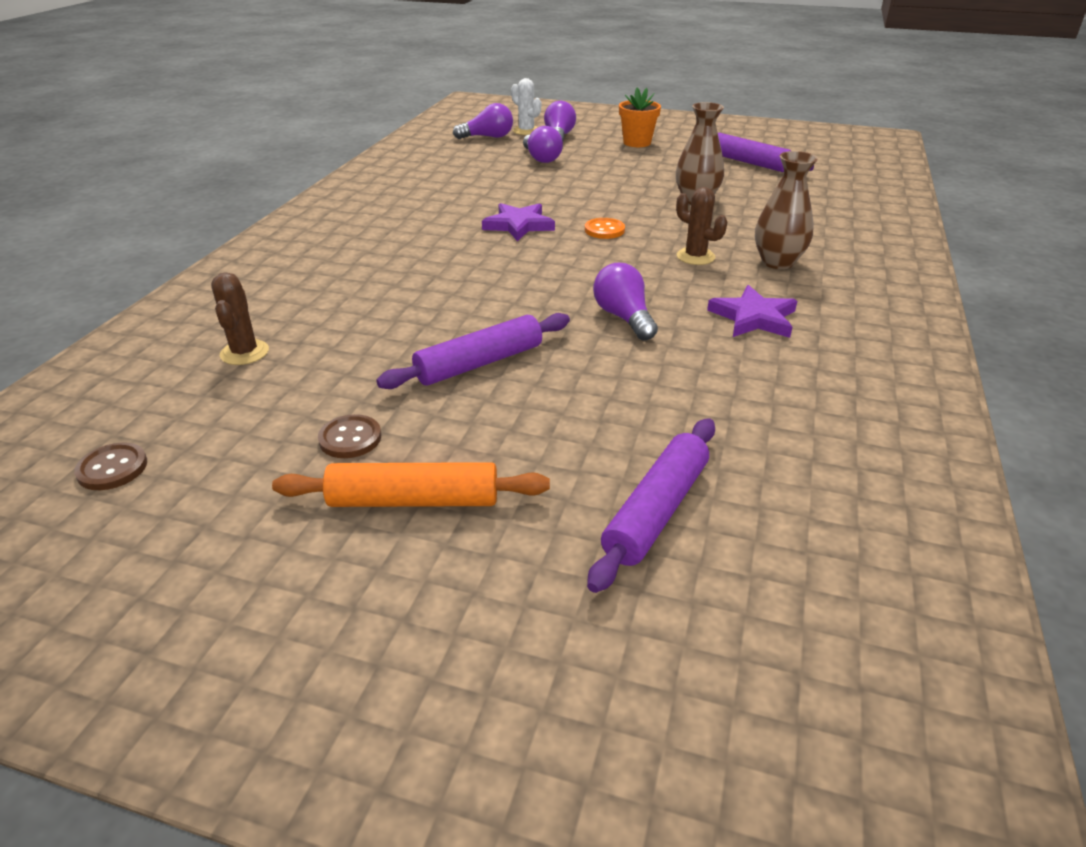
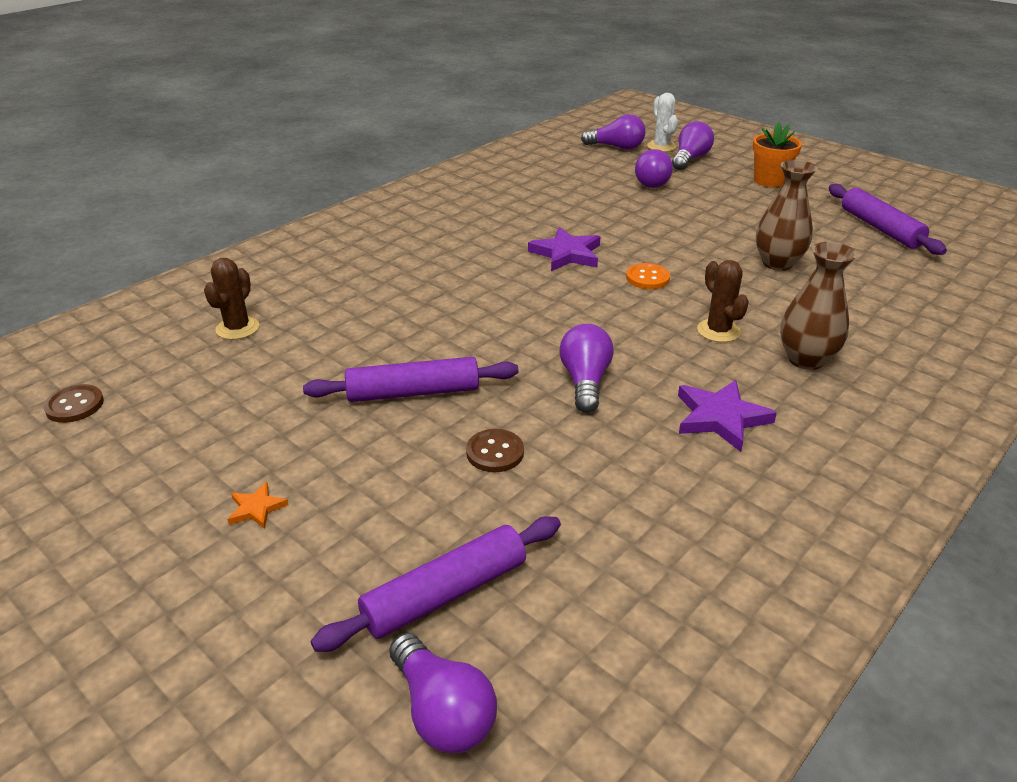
camera: 25 degrees right, 0 degrees up
(350, 438) = (254, 434): brown button -> brown button (495, 452)
(414, 500) = (256, 508): orange rolling pin -> orange star
(738, 601) = (442, 711): none -> purple light bulb

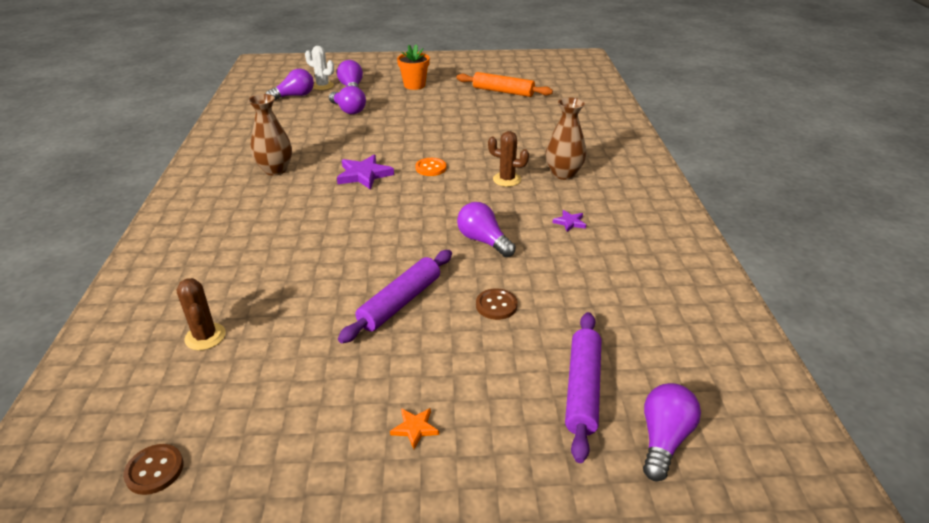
camera: 45 degrees left, 0 degrees up
(442, 711) = (663, 439): purple light bulb -> purple light bulb turned 75 degrees counterclockwise
(720, 418) = (570, 222): purple star -> purple star, size x0.53
(777, 263) = (483, 130): brown vase -> brown vase (275, 170)
(880, 228) = (503, 91): purple rolling pin -> orange rolling pin

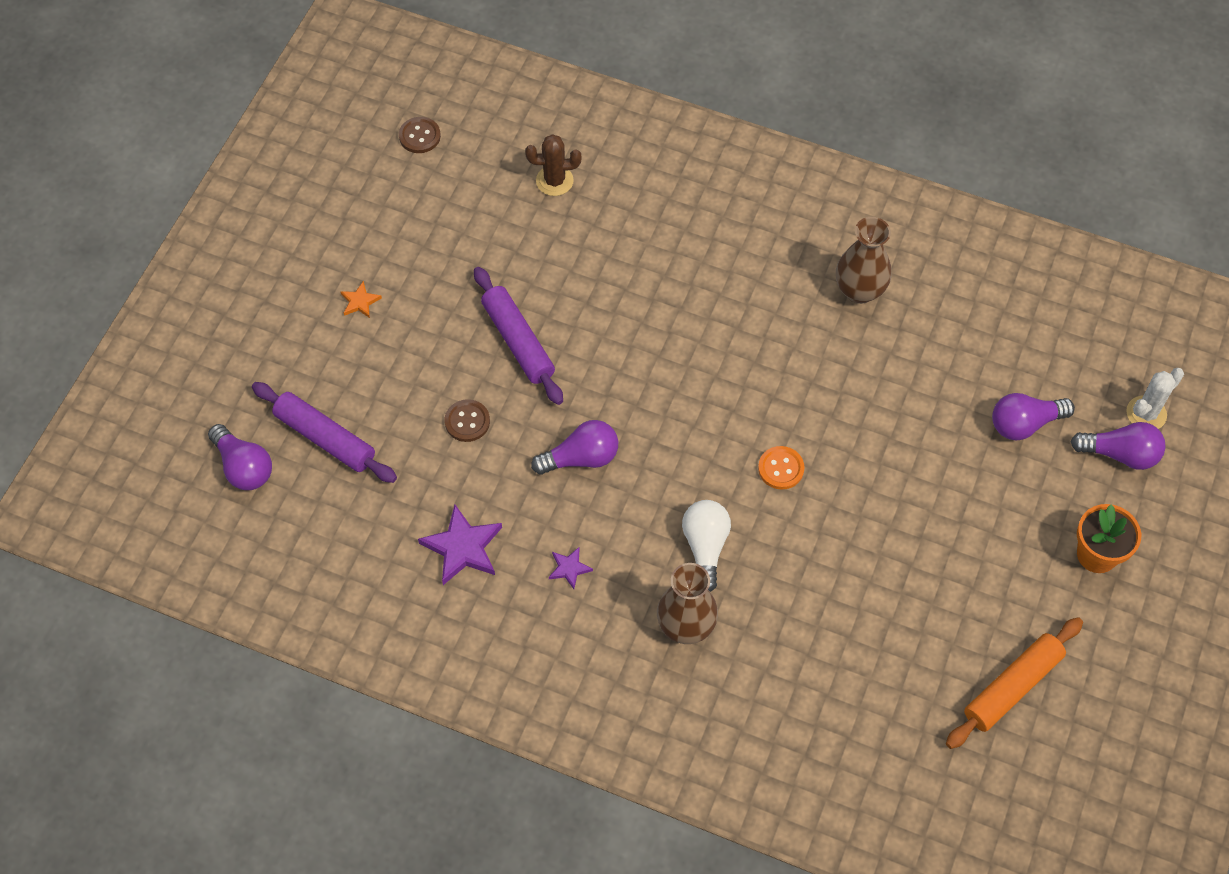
camera: 115 degrees right, 25 degrees up
(294, 96) = (1114, 363): purple light bulb -> none
(364, 175) = (798, 385): purple star -> purple star (463, 547)
(507, 179) = (705, 547): brown cactus -> white light bulb

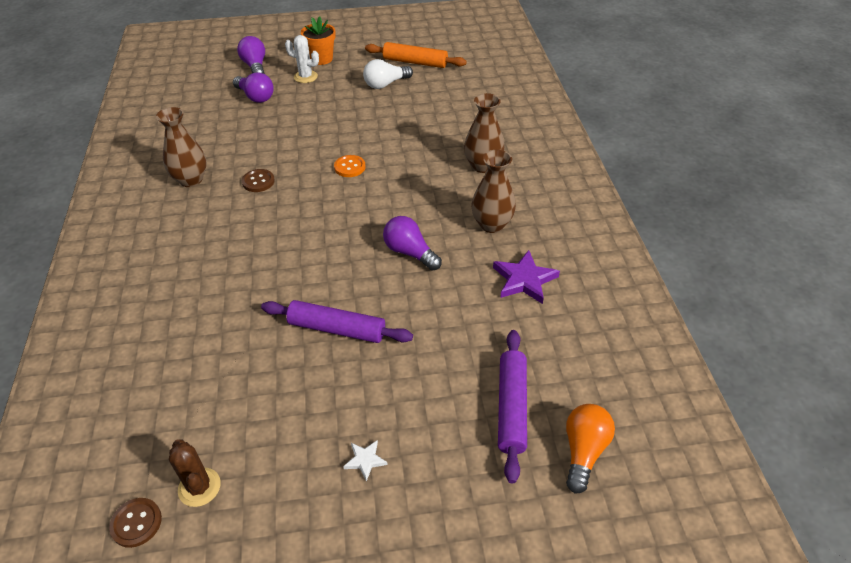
camera: 120 degrees left, 15 degrees down
(243, 467) = (583, 451): purple light bulb -> orange light bulb
(360, 302) = (365, 460): orange star -> white star
(467, 421) = (428, 325): brown button -> brown button (258, 181)
(518, 341) = (337, 329): purple rolling pin -> purple rolling pin turned 75 degrees clockwise
(554, 181) = (156, 382): brown cactus -> brown cactus (199, 487)
(569, 568) = (491, 224): purple star -> brown vase
(705, 547) = (427, 176): white light bulb -> white light bulb (385, 84)
(1146, 413) = (223, 65): white cactus -> white cactus (305, 77)

